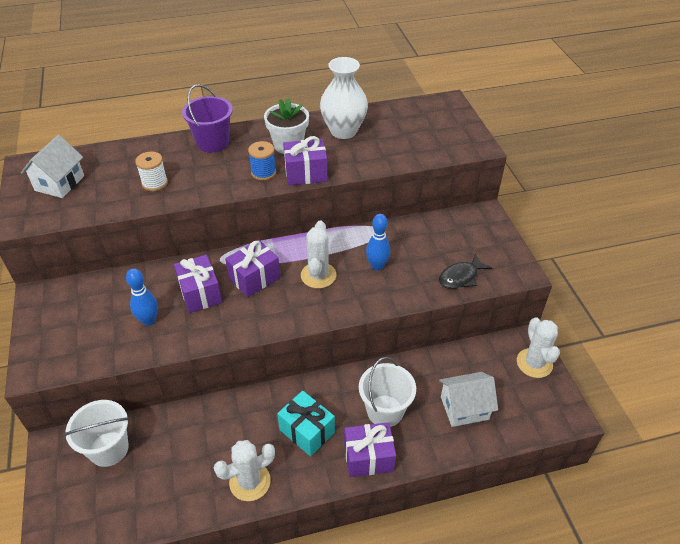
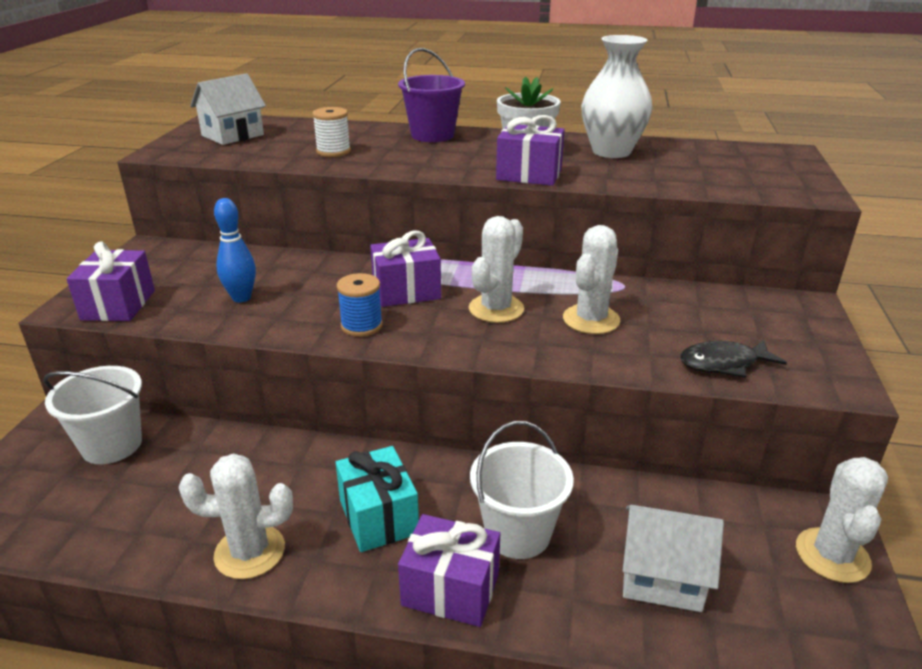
camera: 25 degrees right, 15 degrees down
(200, 293) = (325, 289): purple gift -> purple gift (118, 305)
(263, 172) = (473, 165): blue spool -> blue spool (361, 326)
(377, 266) = (591, 319): blue bowling pin -> white cactus

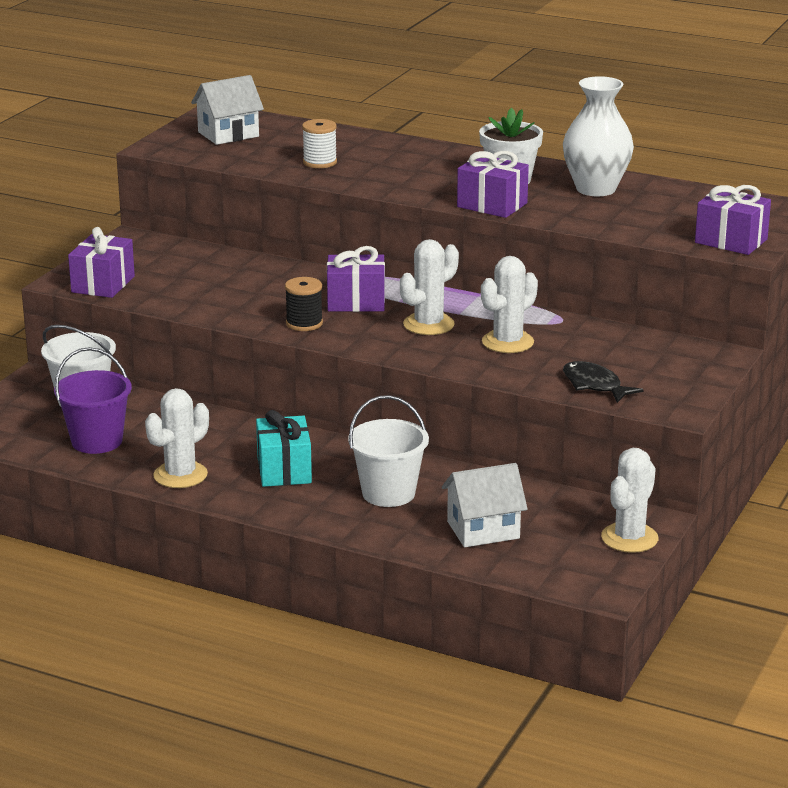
camera: 15 degrees right, 5 degrees down
(241, 298) = (208, 290): blue bowling pin -> none
(250, 552) = (180, 475): white cactus -> white cactus turned 60 degrees counterclockwise
(361, 326) = (304, 323): blue spool -> black spool
(432, 135) = (427, 153): purple bucket -> purple bucket (97, 441)
(450, 589) = (320, 513): purple gift -> purple gift (731, 241)
(662, 578) = (483, 530): white house -> white house turned 45 degrees counterclockwise
(723, 363) = (594, 385): black fish -> black fish turned 45 degrees clockwise

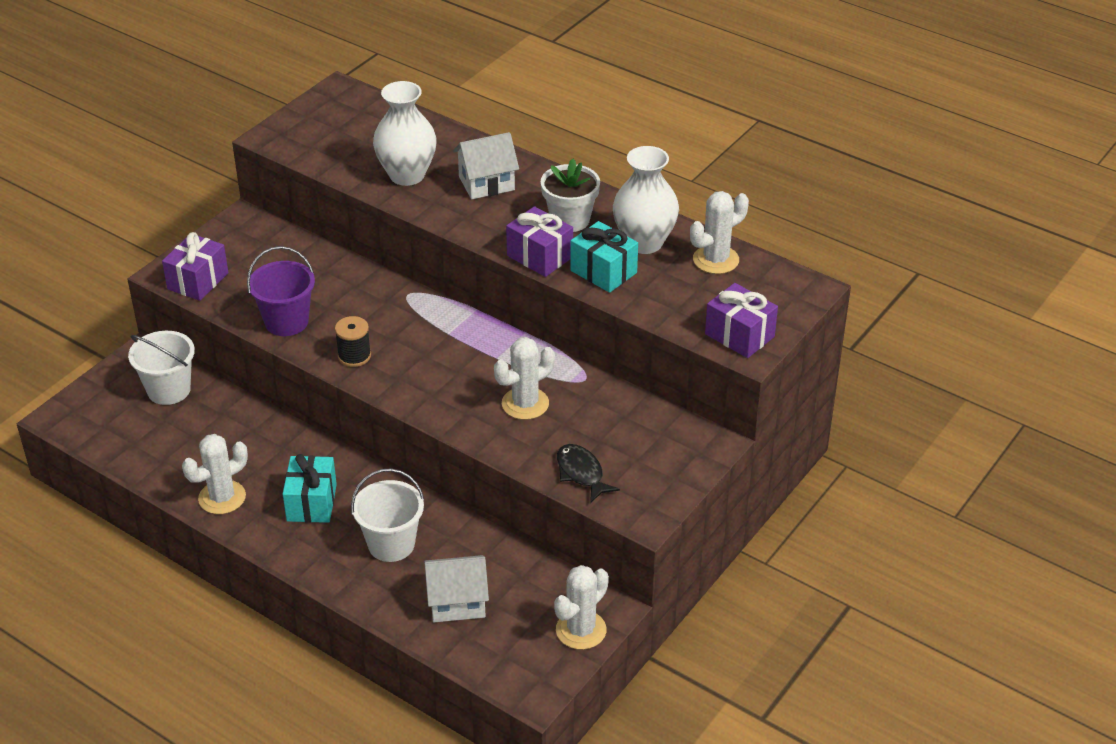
camera: 10 degrees right, 15 degrees up
(97, 441) = (165, 445): purple bucket -> purple bucket (286, 322)
(228, 134) = (340, 124): white house -> white house (486, 183)
(320, 162) = (407, 175): white spool -> white vase
(356, 302) = (410, 331): purple gift -> none
(428, 324) = (463, 370): white cactus -> white cactus (716, 260)
(565, 210) = (603, 271): none -> turquoise gift

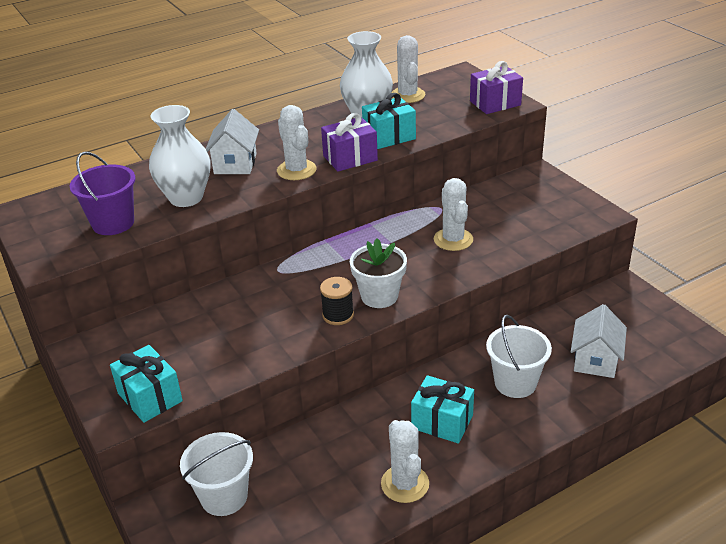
camera: 65 degrees left, 5 degrees down
(198, 281) = (150, 397): purple gift -> turquoise gift
(286, 322) = (260, 347): purple bucket -> purple bucket (113, 223)
(570, 220) = (315, 138): white flower pot -> white flower pot (379, 296)
(581, 473) = (544, 231): black fish -> none
(581, 630) = (643, 305): white cactus -> white cactus (296, 170)

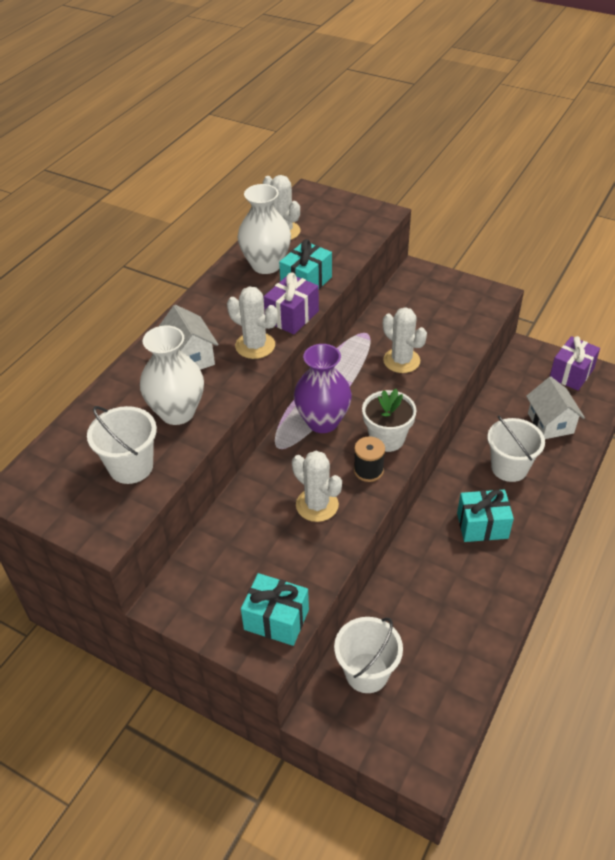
camera: 30 degrees left, 10 degrees up
(113, 223) = (131, 466): purple bucket -> white bucket
(334, 264) = (323, 421): none -> purple vase
(405, 484) = (496, 591): white cactus -> white cactus (317, 505)
(495, 103) = (366, 218): purple gift -> purple gift (571, 373)

